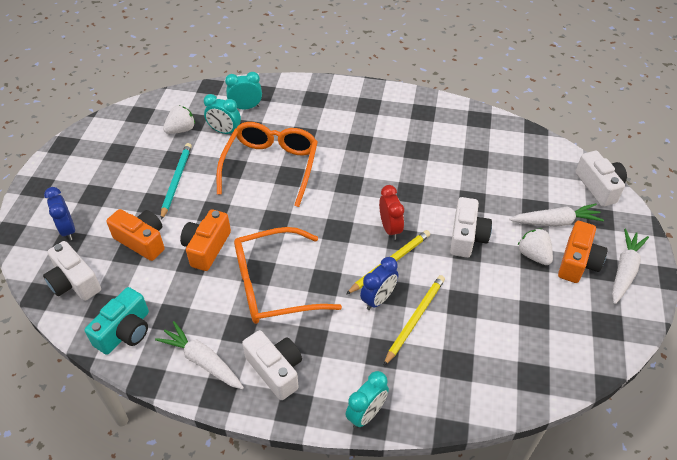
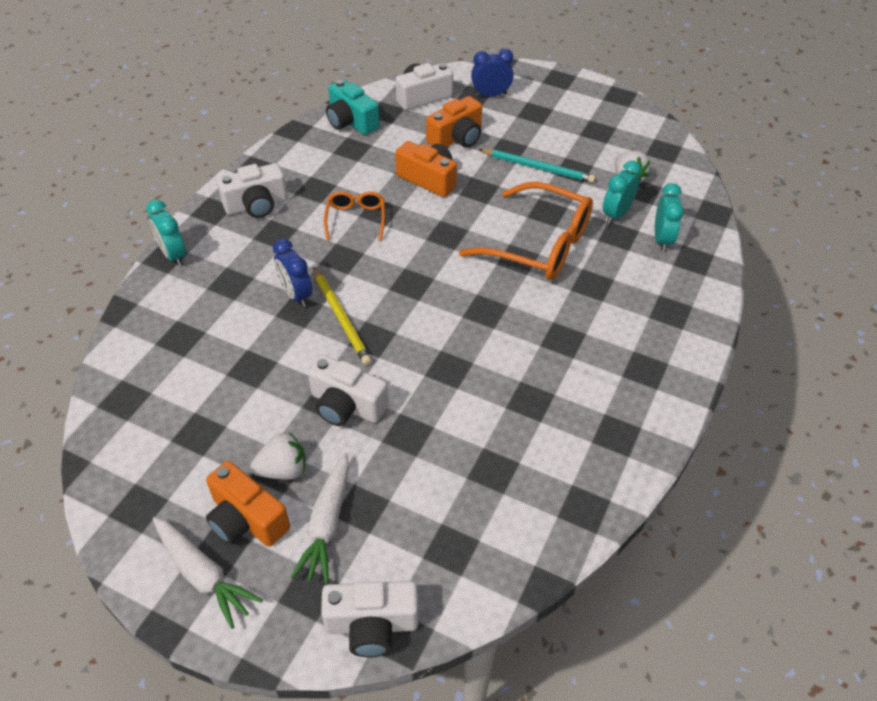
camera: 105 degrees right, 0 degrees up
(202, 361) = (294, 162): white carrot -> none
(274, 285) = (356, 219): orange glasses -> orange glasses, size x0.52
(390, 228) = (393, 331): red clock -> none
(415, 319) = (254, 319): yellow pencil -> none

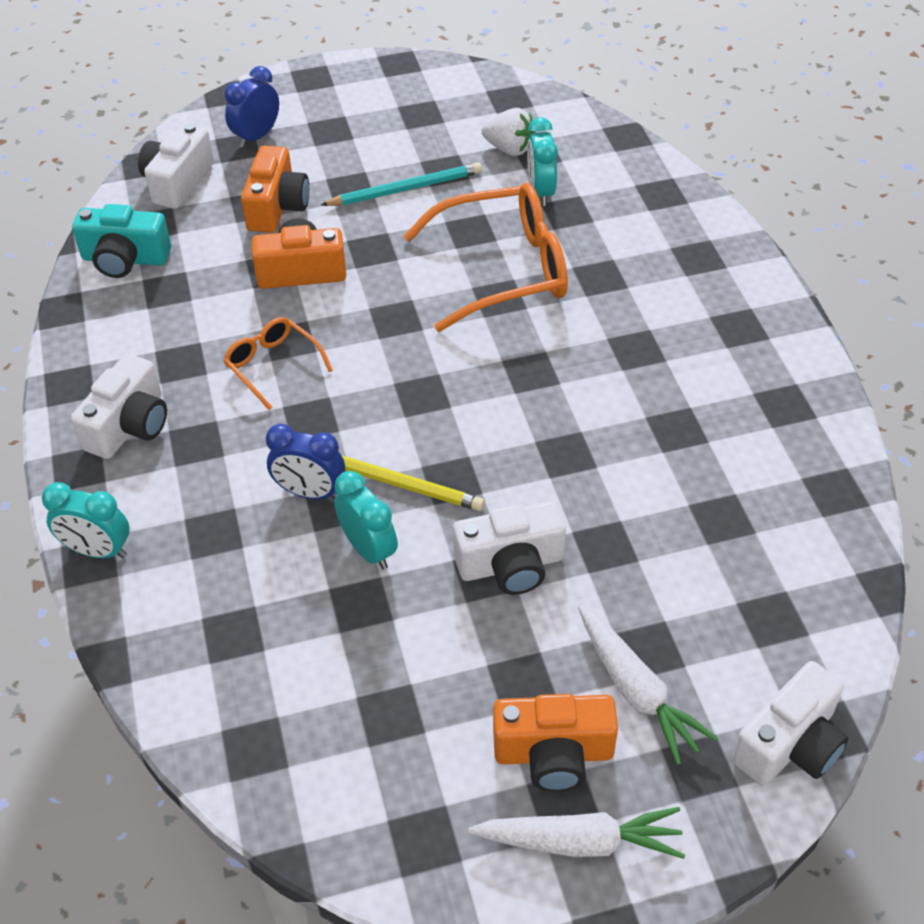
camera: 40 degrees left, 0 degrees up
(283, 470) = (528, 677): white strawberry -> none
(662, 239) = (611, 191): turquoise clock -> turquoise clock (368, 549)

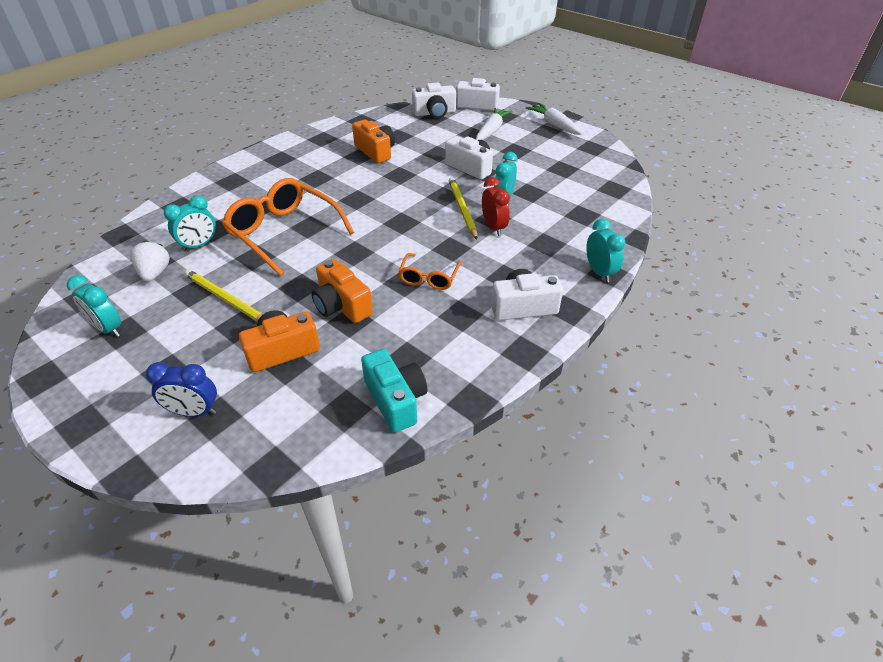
camera: 125 degrees left, 5 degrees down
(177, 182) = (284, 427): white camera -> white camera (434, 113)
(310, 492) = (493, 227): blue clock -> red clock
(406, 189) = (225, 299): turquoise pencil -> yellow pencil
(435, 106) = (108, 328): none -> turquoise clock
(553, 754) = (533, 137): orange camera -> orange camera (376, 151)

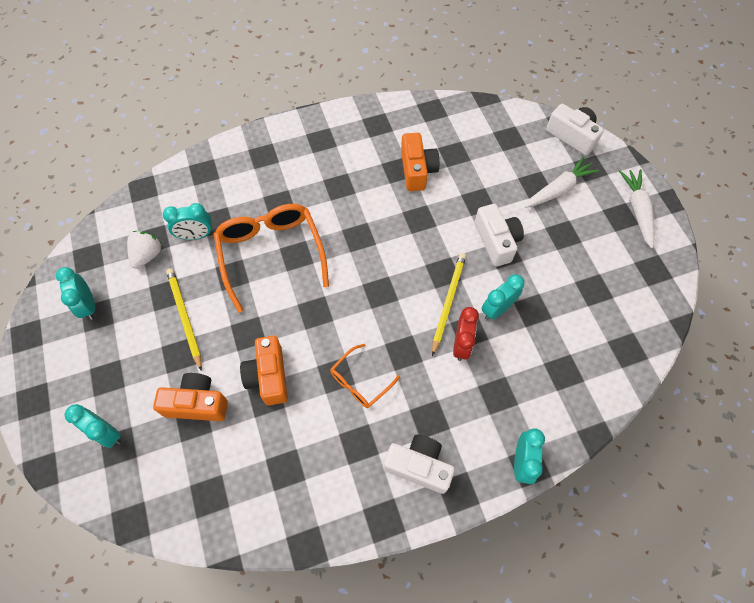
camera: 30 degrees right, 20 degrees up
(194, 412) = (107, 433): blue clock -> turquoise clock
(396, 400) = (250, 510): turquoise camera -> none
(434, 113) = (516, 130): white camera -> none

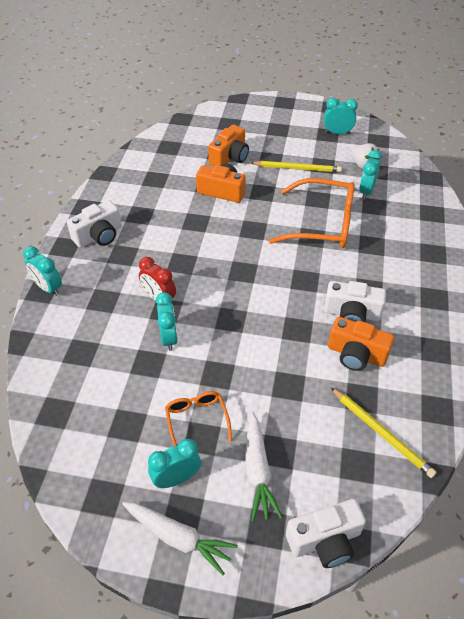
camera: 120 degrees right, 15 degrees down
(107, 433) = (241, 122): turquoise clock -> turquoise clock (176, 478)
(360, 381) = (180, 231): orange glasses -> orange glasses (197, 420)
(448, 302) = (201, 309): yellow pencil -> yellow pencil (381, 433)
(496, 241) = (233, 375): white camera -> white camera (352, 314)

